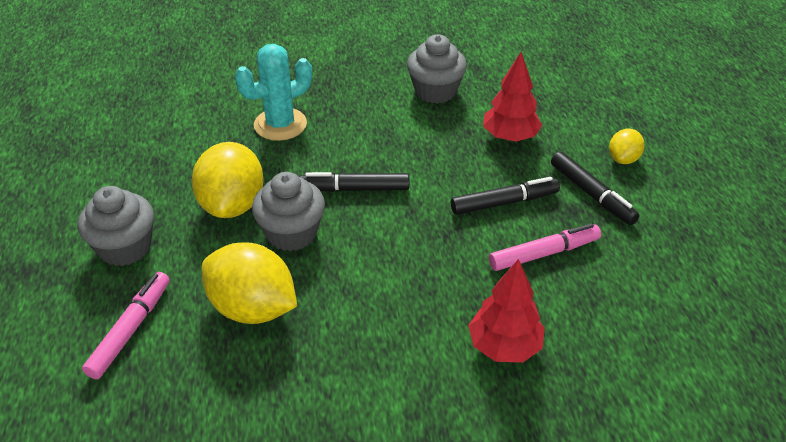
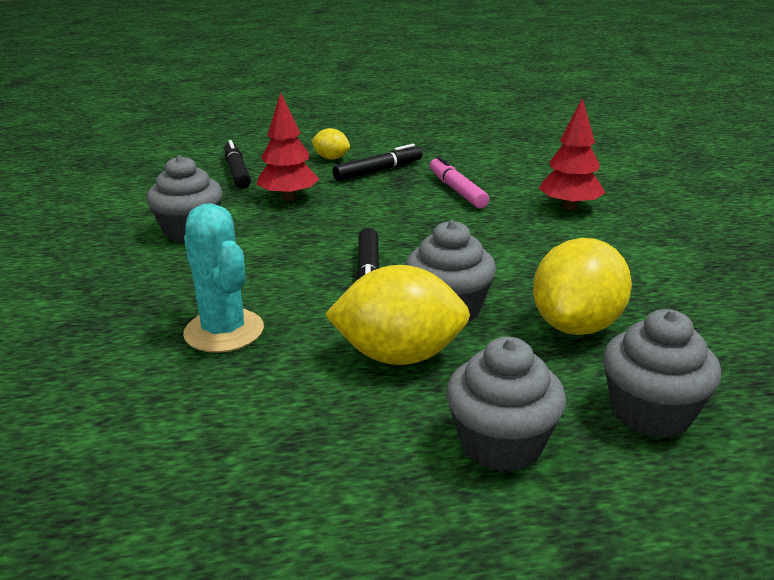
camera: 90 degrees left, 15 degrees down
(130, 330) = (651, 412): pink marker -> grey cupcake
(504, 202) = (390, 203): black marker -> black marker (237, 172)

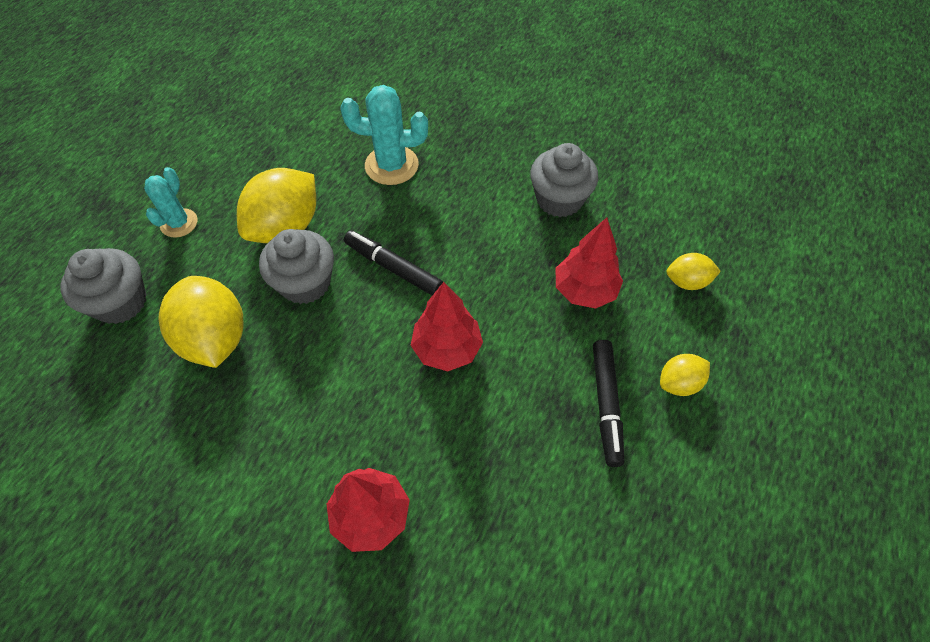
camera: 125 degrees right, 30 degrees up
(237, 172) = (687, 282): black marker -> yellow lemon
(414, 225) = (447, 348): none -> red tree
(457, 190) = (496, 441): pink marker -> none
(501, 444) = (179, 223): grey cupcake -> turquoise cactus

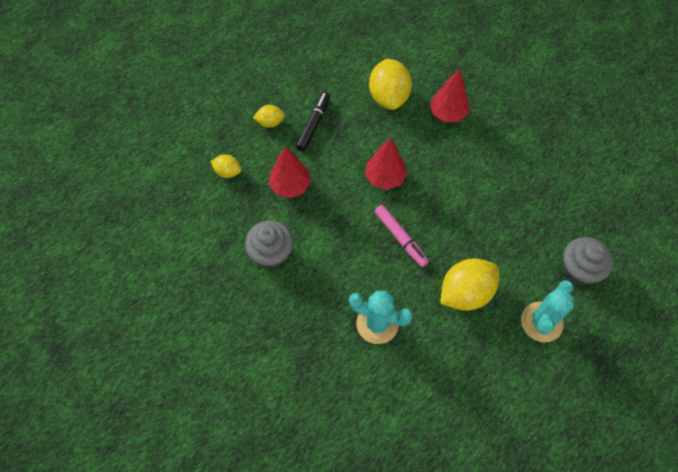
camera: 160 degrees left, 5 degrees up
(179, 223) = (541, 322): turquoise cactus -> turquoise cactus, size x1.55
(215, 339) = (519, 226): yellow lemon -> yellow lemon (388, 97)
(305, 283) = (459, 245): grey cupcake -> none
(393, 268) = (400, 238): black marker -> pink marker

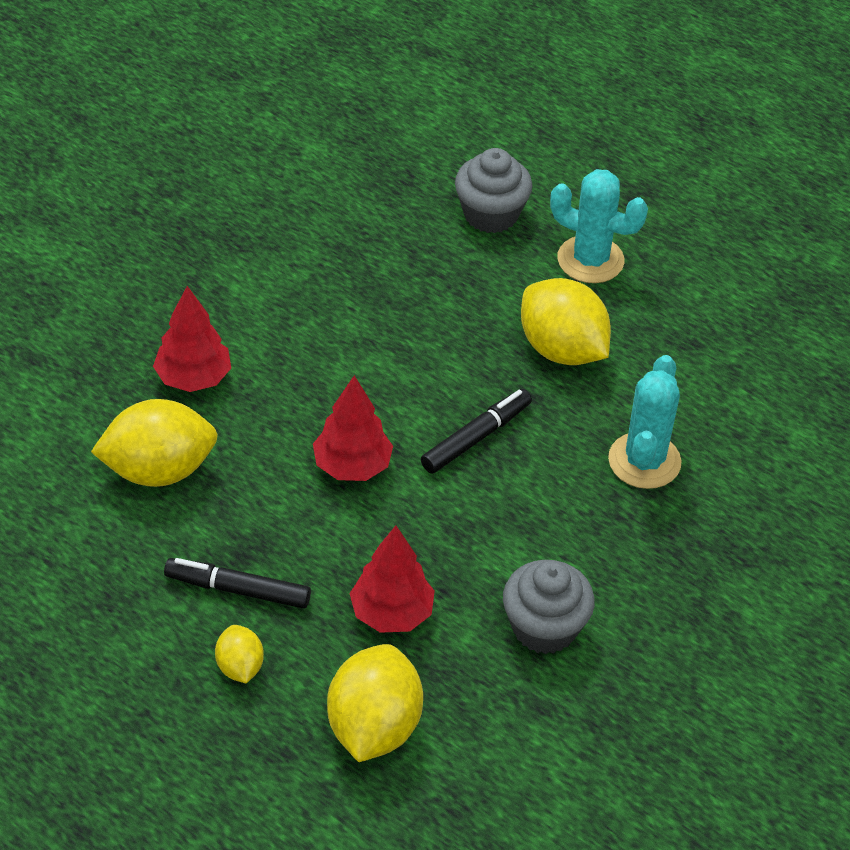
camera: 100 degrees left, 15 degrees down
(228, 172) = (373, 727): yellow lemon -> yellow lemon, size x1.92
(400, 238) = (476, 437): pink marker -> black marker

